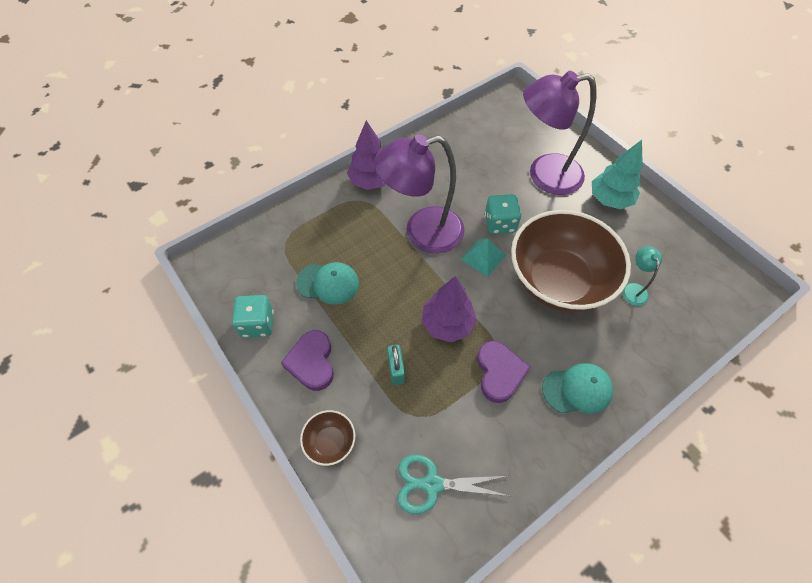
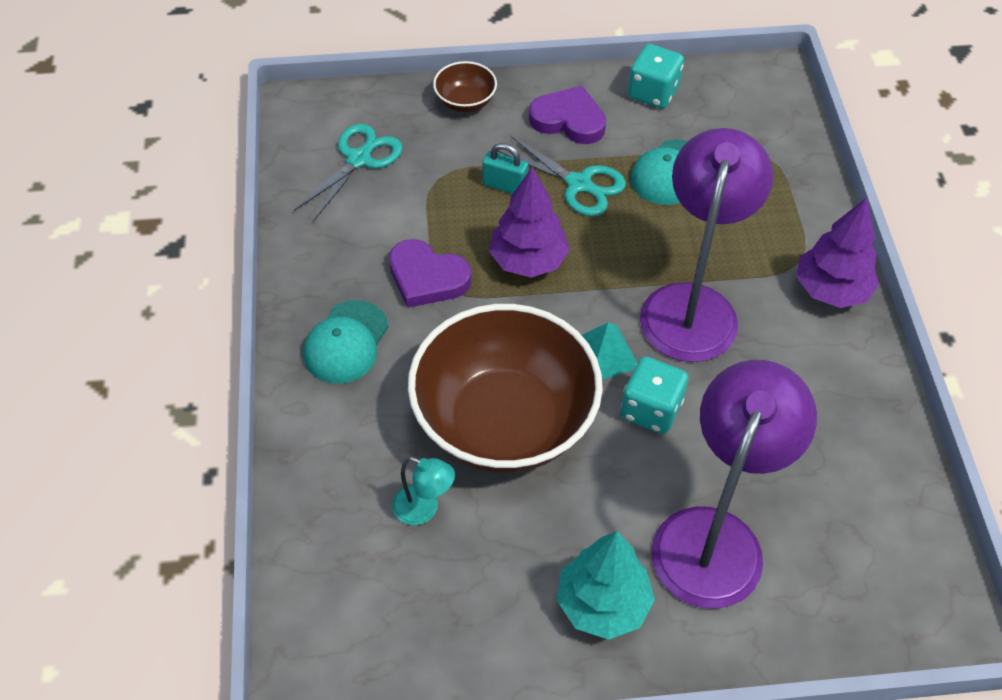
camera: 120 degrees right, 5 degrees down
(367, 327) = (579, 184): none -> turquoise scissors

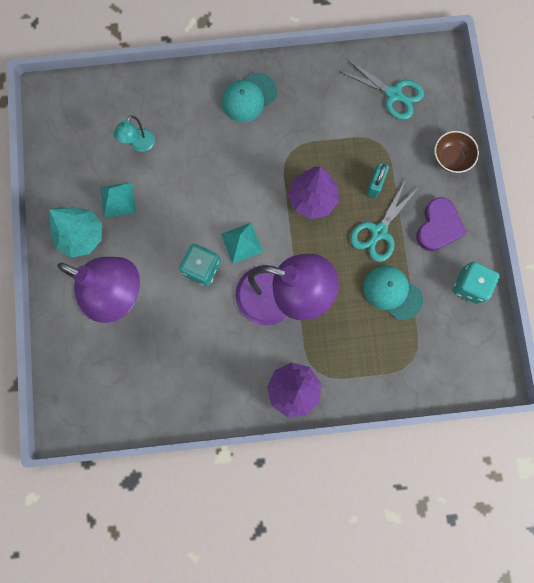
camera: 90 degrees right, 25 degrees up
(346, 342) = (249, 97): turquoise cap -> turquoise cap turned 60 degrees counterclockwise
(427, 278) = (297, 140): purple heart -> none
(504, 422) = (194, 186): brown bowl -> none
(530, 544) = (118, 199): none -> turquoise pyramid

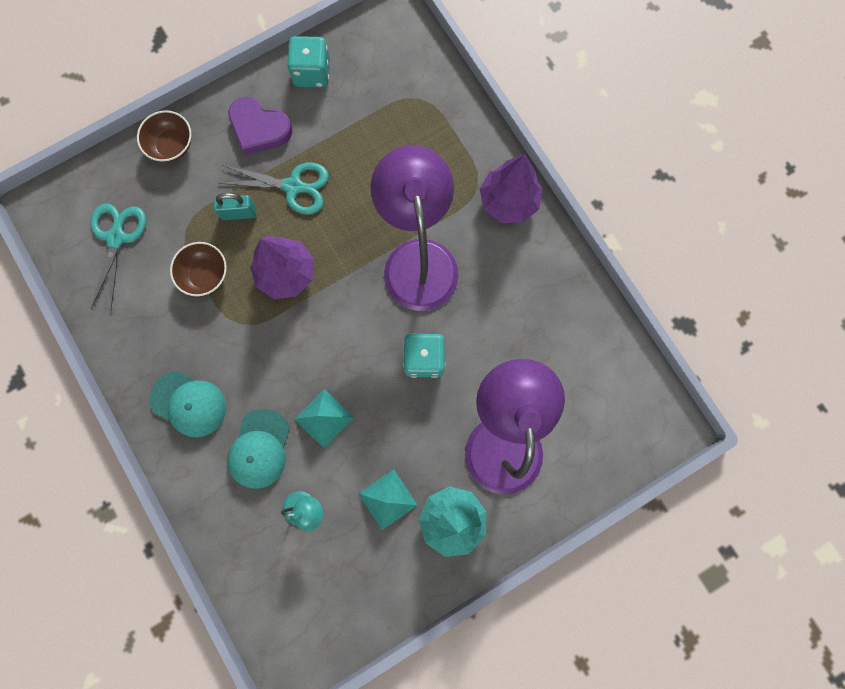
camera: 115 degrees left, 0 degrees up
(242, 243) = (373, 328): turquoise pyramid -> turquoise pyramid (324, 418)
(337, 143) = (205, 274): none -> brown bowl
(392, 292) = (355, 146): turquoise cap -> turquoise cap (259, 449)
(438, 226) = (259, 128): purple heart -> purple heart turned 150 degrees counterclockwise

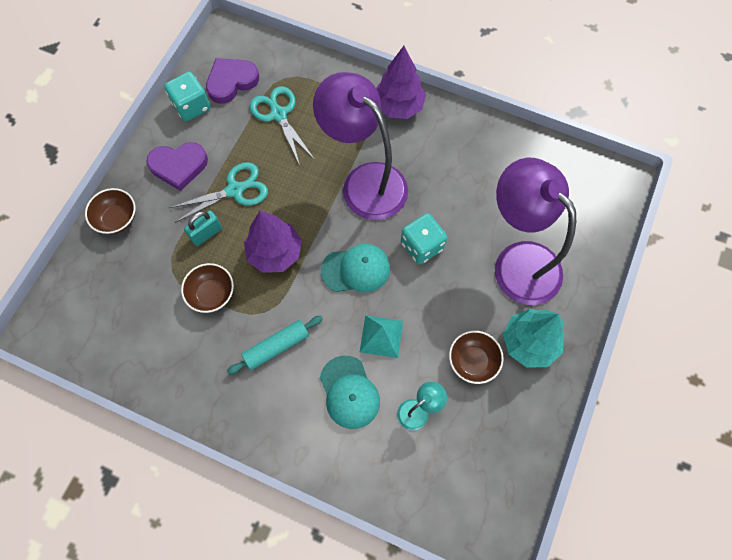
camera: 35 degrees left, 10 degrees down
(116, 238) = (119, 313): turquoise scissors -> turquoise scissors (278, 115)
(189, 404) = (268, 397): turquoise cap -> turquoise cap (356, 269)
(227, 363) = (276, 346): none -> turquoise rolling pin
(366, 70) = (231, 82): none -> purple heart
(388, 499) = (472, 361): turquoise pyramid -> brown bowl

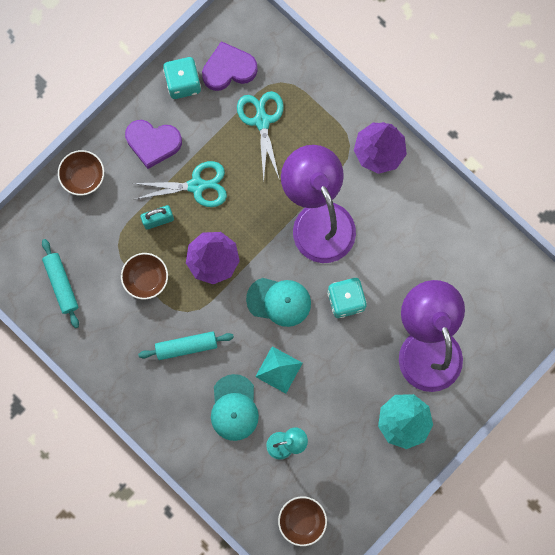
camera: 20 degrees right, 10 degrees up
(123, 330) = (61, 284): none -> turquoise rolling pin
(472, 361) = (348, 419): brown bowl -> brown bowl (302, 520)

